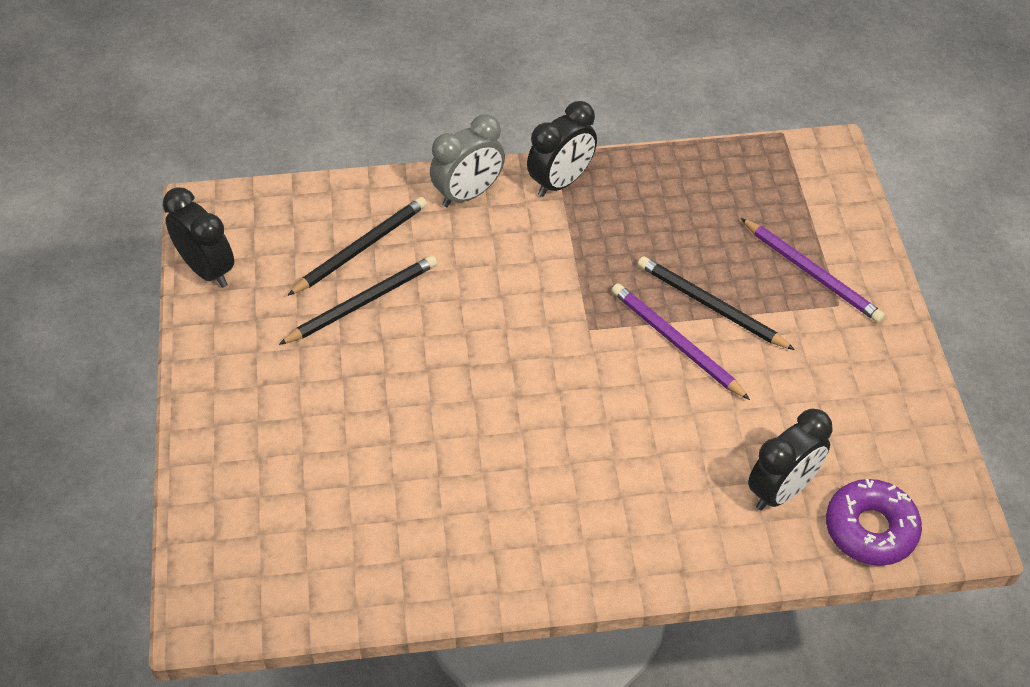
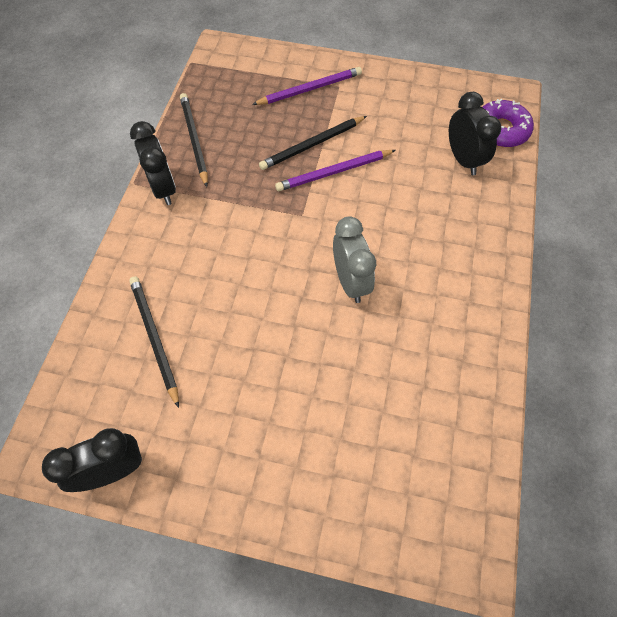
camera: 70 degrees left, 10 degrees up
(362, 302) = (210, 352): black pencil -> black pencil (194, 140)
(468, 194) = (141, 248): grey clock -> grey clock (350, 282)

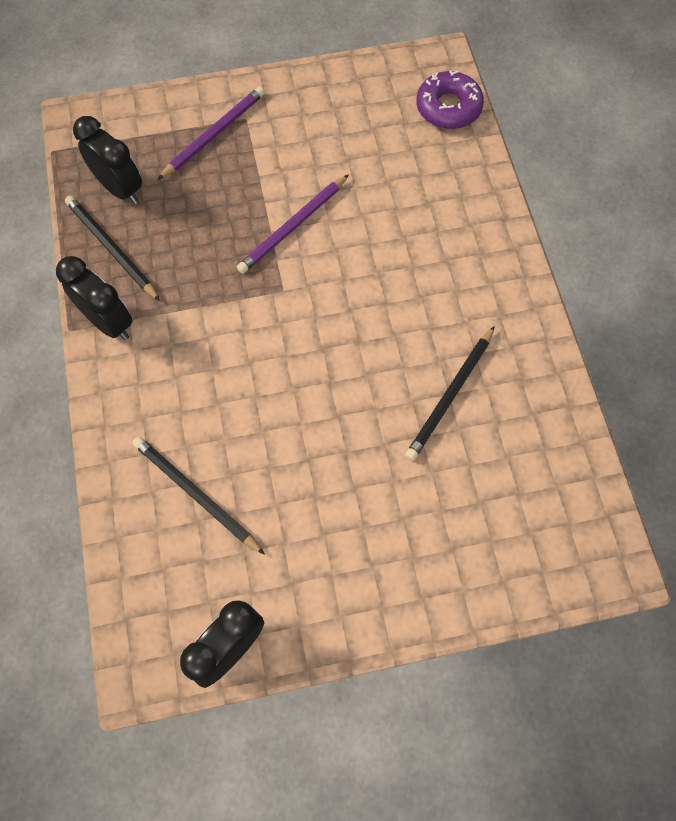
camera: 25 degrees left, 5 degrees up
(312, 145) = (252, 203): black pencil -> black pencil (450, 395)
(350, 282) = (372, 344): grey clock -> none
(463, 160) = (424, 158): black clock -> black clock (120, 189)

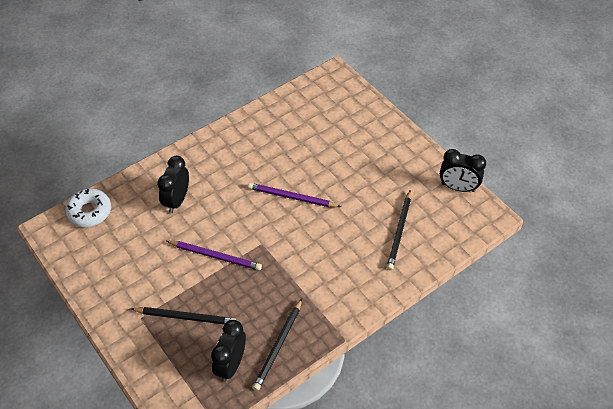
camera: 115 degrees left, 15 degrees down
(109, 322) = (328, 321): black clock -> black clock (177, 200)
(214, 134) = (162, 330): purple pencil -> purple pencil (292, 197)
(448, 108) = (89, 212): purple donut -> white donut
(450, 395) = (285, 151): black pencil -> black pencil (185, 317)

